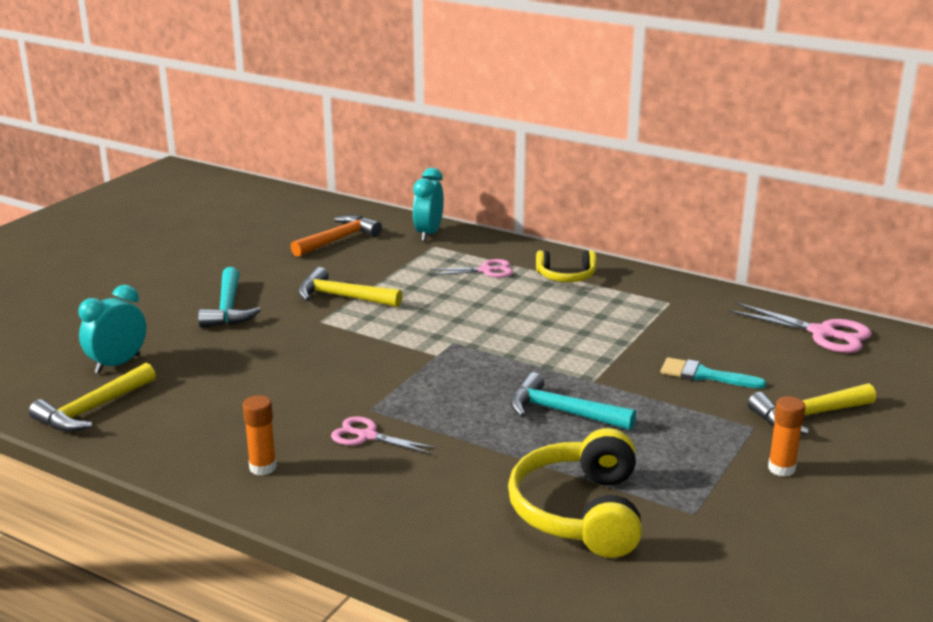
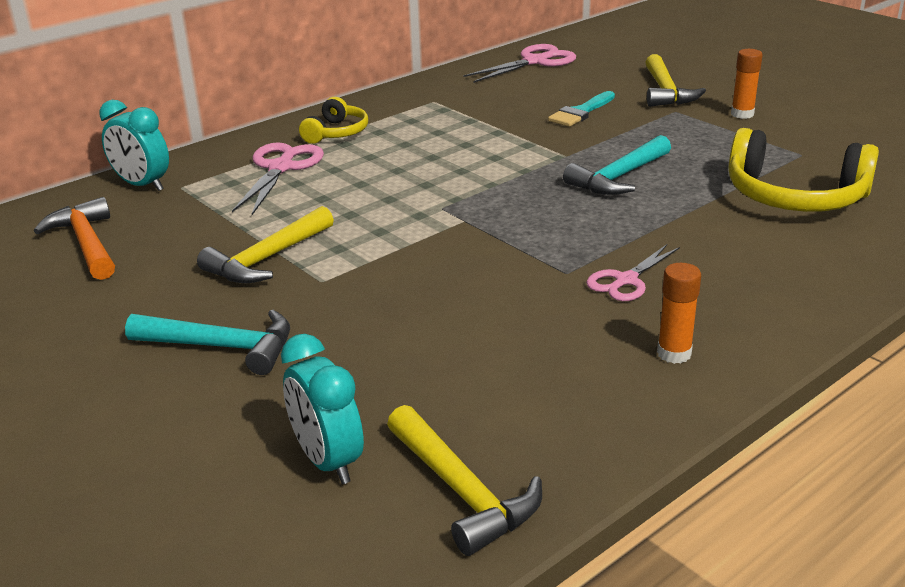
camera: 70 degrees left, 5 degrees up
(486, 270) = (281, 168): pink scissors -> pink scissors, size x1.52

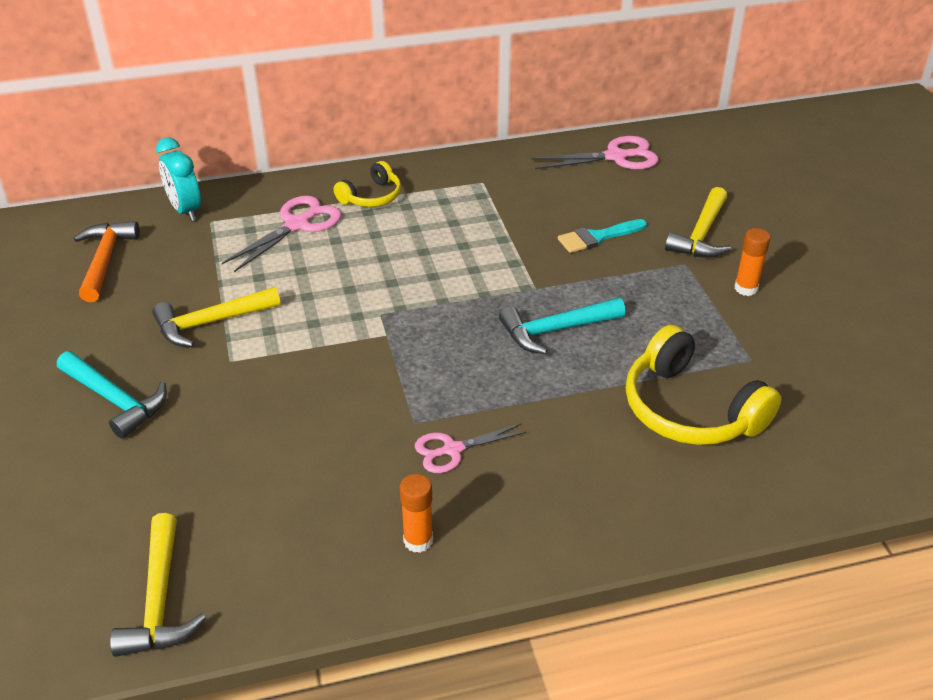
camera: 25 degrees right, 10 degrees up
(327, 461) = (99, 534): turquoise clock -> none

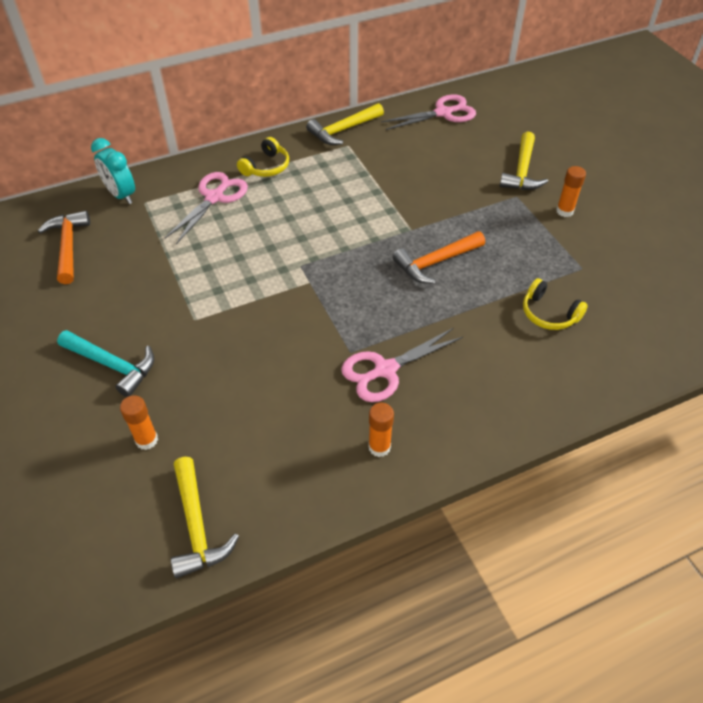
camera: 10 degrees left, 10 degrees up
(129, 491) = (146, 440): none -> orange glue stick
(211, 323) = (170, 289): yellow hammer -> yellow hammer (343, 130)
(452, 450) = (384, 370): pink scissors -> pink scissors, size x1.52
(555, 330) = (435, 262): turquoise hammer -> orange hammer
(597, 237) = (446, 182): turquoise brush -> none
(690, 409) = (549, 313): yellow headphones -> yellow headphones, size x0.56

